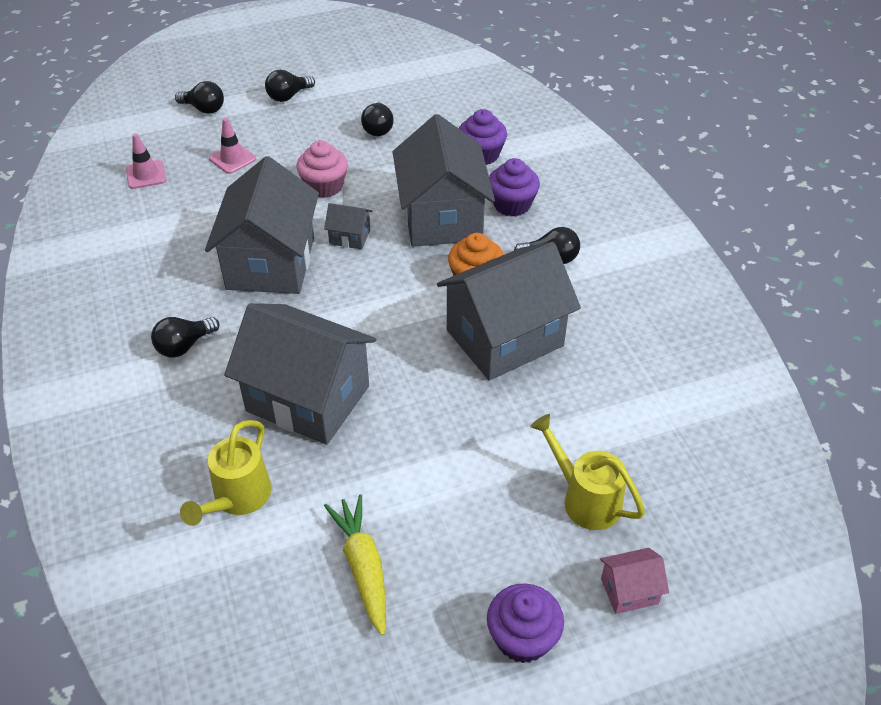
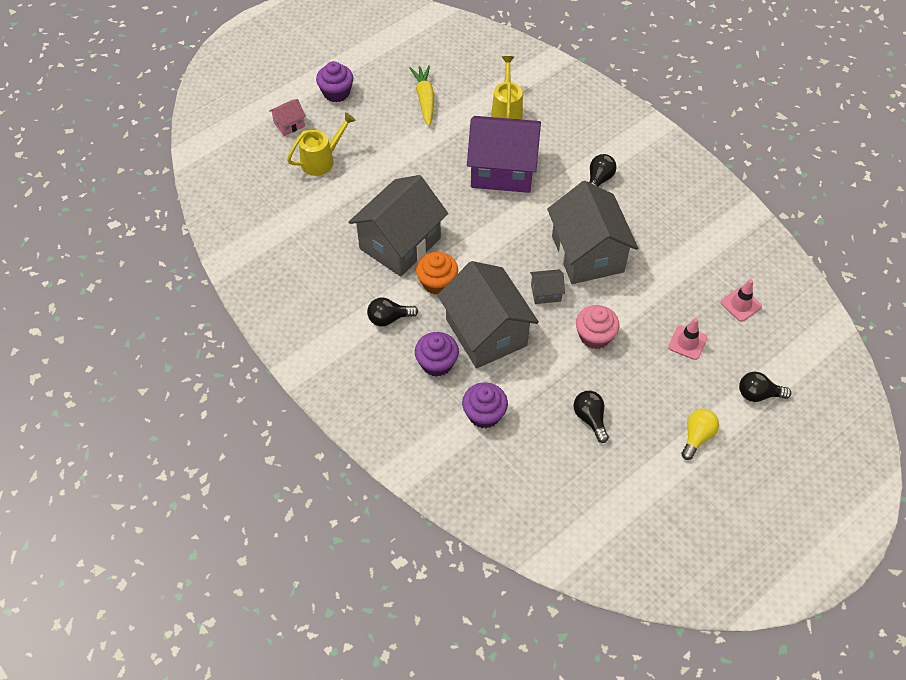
camera: 160 degrees right, 10 degrees up
(288, 96) = (697, 436): black light bulb -> yellow light bulb
(308, 399) = (502, 170): grey house -> purple house
(363, 567) = (425, 99): yellow carrot -> yellow carrot turned 150 degrees counterclockwise
(585, 498) = (322, 160): yellow watering can -> yellow watering can turned 60 degrees counterclockwise

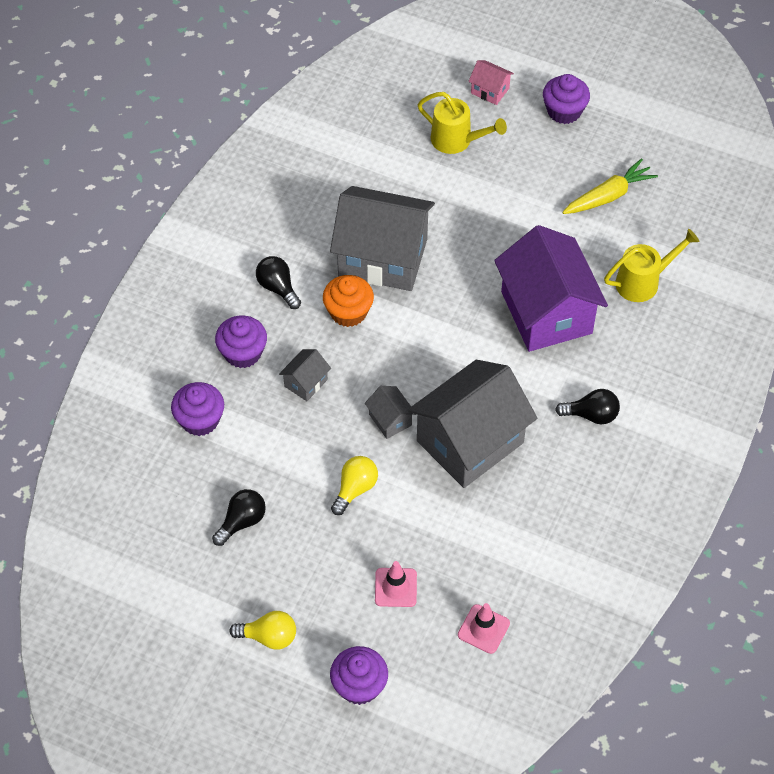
camera: 65 degrees right, 0 degrees up
(486, 332) = (306, 383): grey house -> grey house, size x0.42
(595, 336) = (355, 489): pink cupcake -> yellow light bulb
(758, 394) = (359, 685): black light bulb -> purple cupcake

